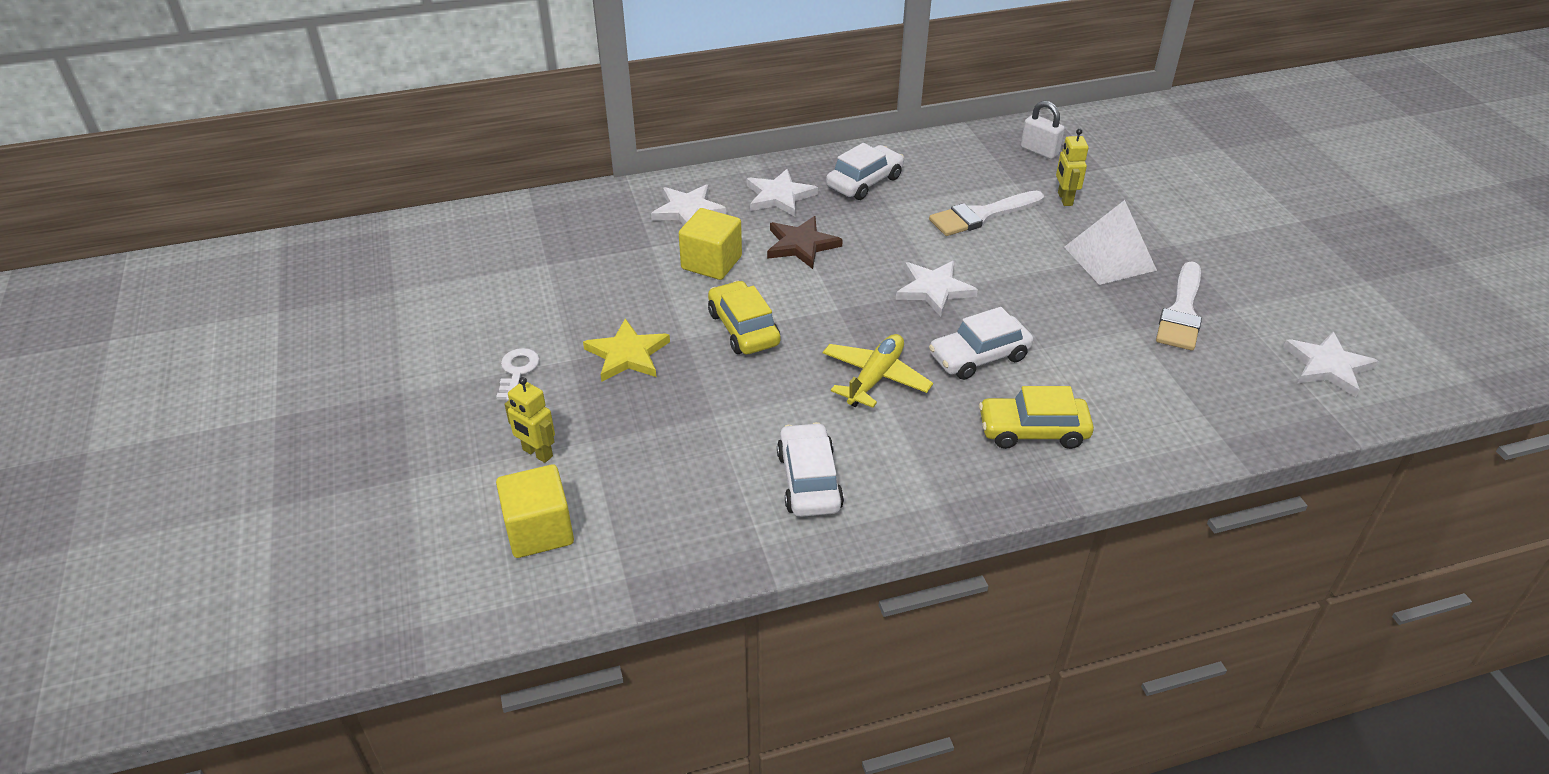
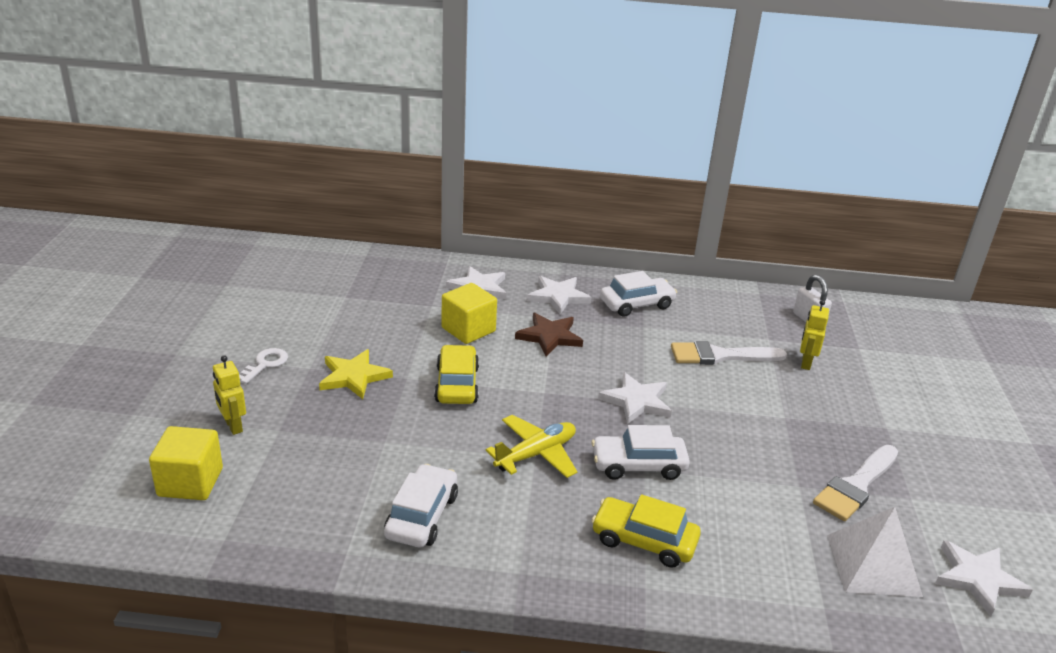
camera: 20 degrees right, 10 degrees down
(1109, 258) = (815, 421): white pyramid -> white pyramid (873, 564)

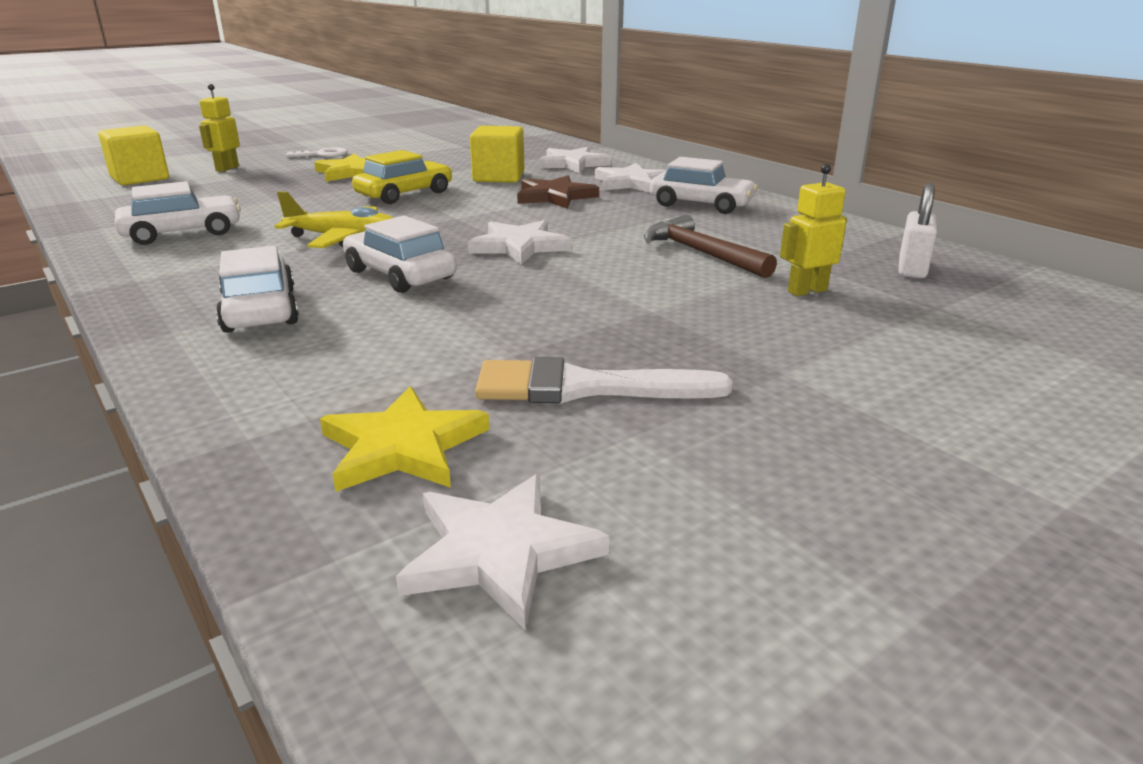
camera: 50 degrees right, 5 degrees down
(644, 541) = (260, 310): yellow car -> white car
(720, 356) = (701, 253): white brush -> brown hammer
(873, 564) = (402, 447): white pyramid -> yellow star

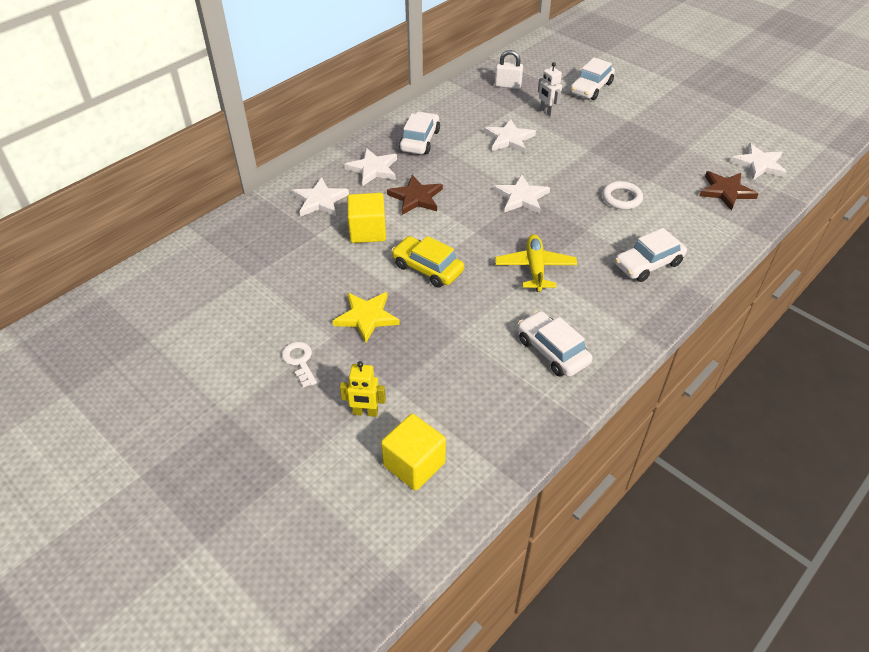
camera: 100 degrees left, 20 degrees up
(400, 275) = (582, 230): white car -> white car (591, 88)
(402, 447) = (726, 191): yellow star -> brown star
(465, 317) = (621, 198): none -> white ring
(584, 387) = (665, 160): white brush -> none
(701, 253) = (509, 139): brown hammer -> white star
(807, 291) = (547, 112): yellow robot -> white robot

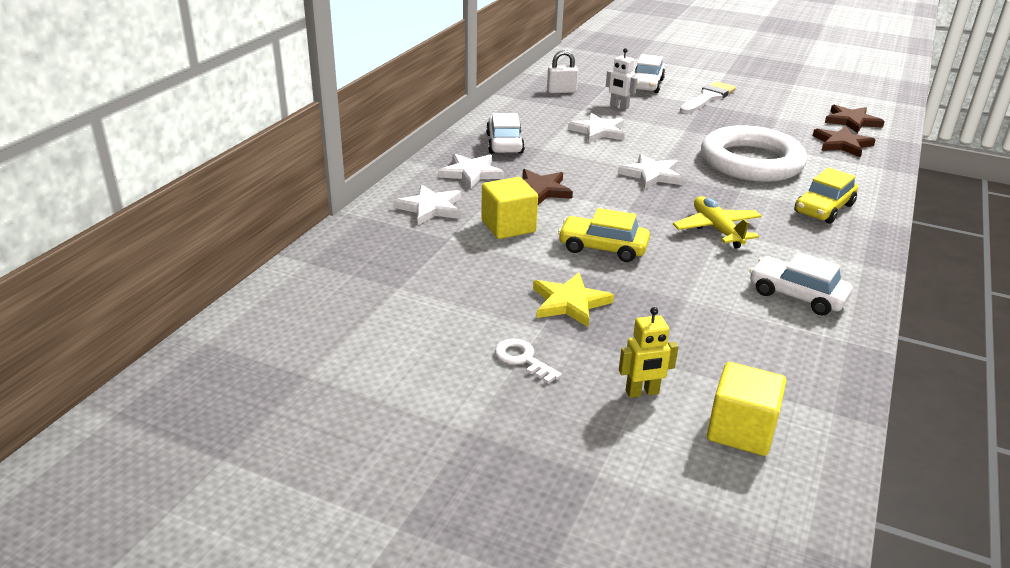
camera: 20 degrees left, 15 degrees down
(621, 198) = (751, 162): white ring -> white ring, size x2.33
(638, 113) = (708, 98): none -> white brush
(648, 264) = (824, 209): white car -> yellow car
(759, 164) = (852, 121): white star -> brown star

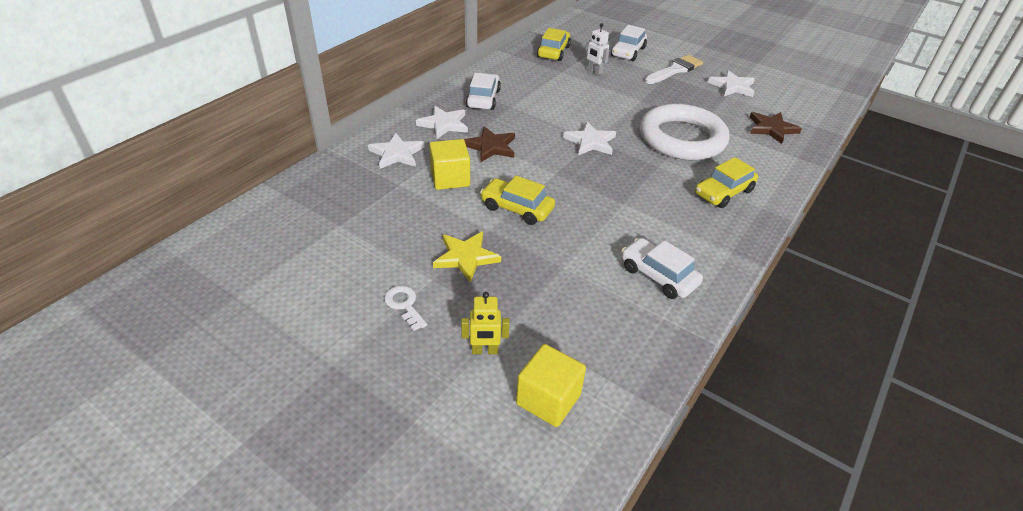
camera: 10 degrees right, 10 degrees up
(561, 91) = (553, 52): white padlock -> yellow car
(598, 131) = (566, 94): white star -> white star (732, 86)
(716, 229) = (620, 202): yellow plane -> none
(852, 121) = (792, 106): brown star -> none

